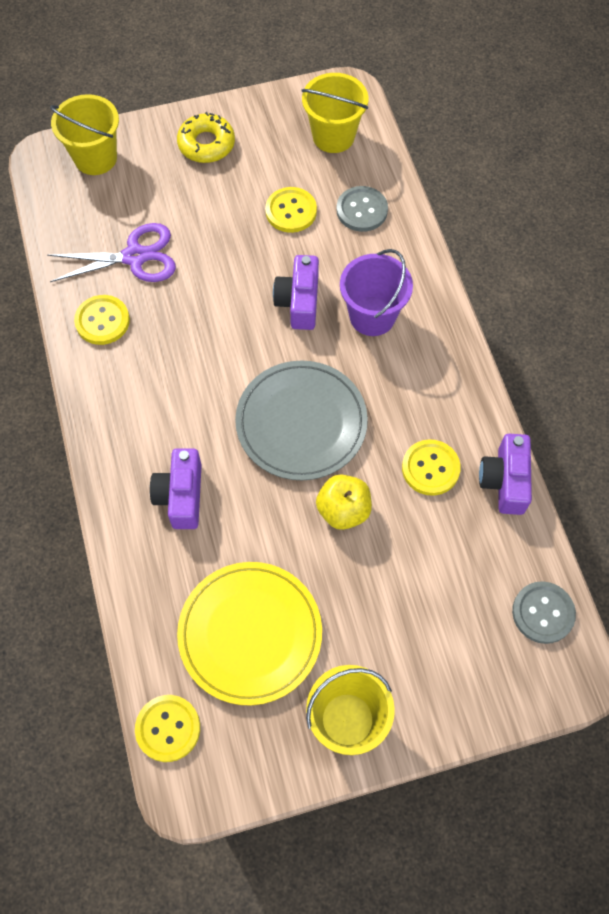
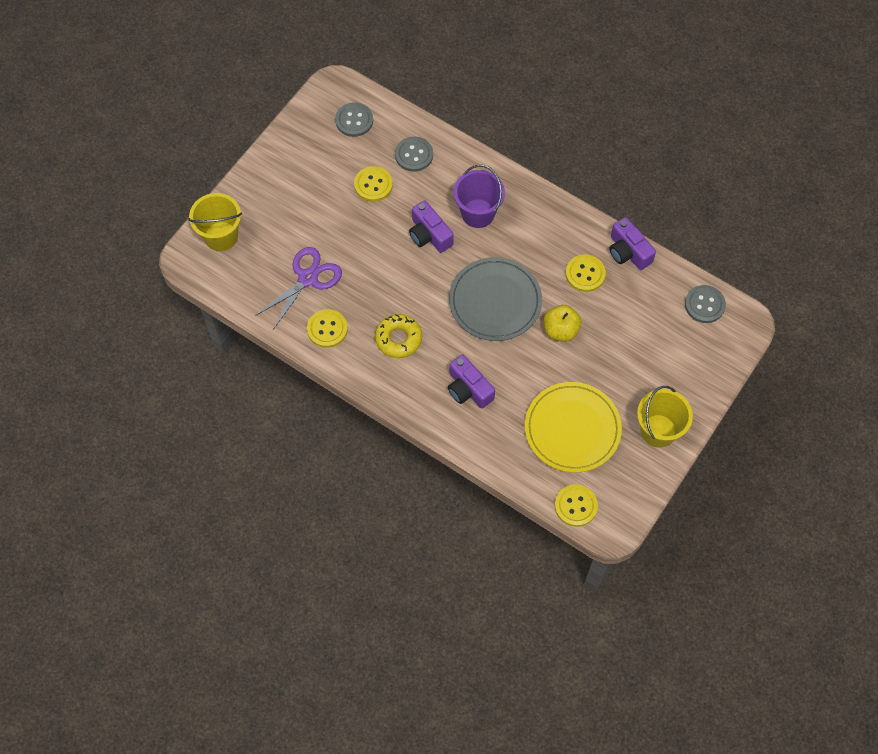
camera: 40 degrees left, 0 degrees up
(206, 144) = (281, 179): yellow donut -> yellow donut (398, 339)
(333, 136) = (354, 120): yellow bucket -> grey button

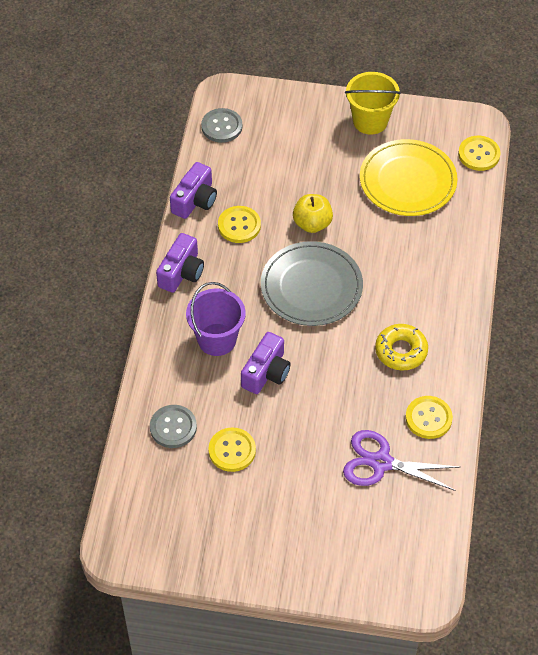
camera: 115 degrees left, 10 degrees down
(221, 236) = (379, 574): yellow bucket -> none
(354, 120) = (155, 507): grey button -> none
(468, 389) = (418, 273): purple camera -> purple camera (181, 272)

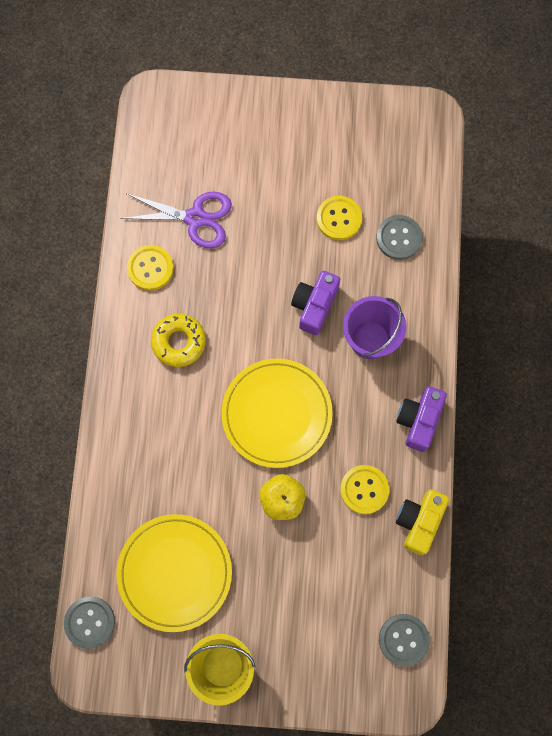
camera: 175 degrees right, 20 degrees up
(195, 200) = (419, 521): purple camera -> yellow camera
(311, 287) = (277, 414): grey plate -> yellow plate
(479, 154) = (90, 622): yellow button -> grey button

